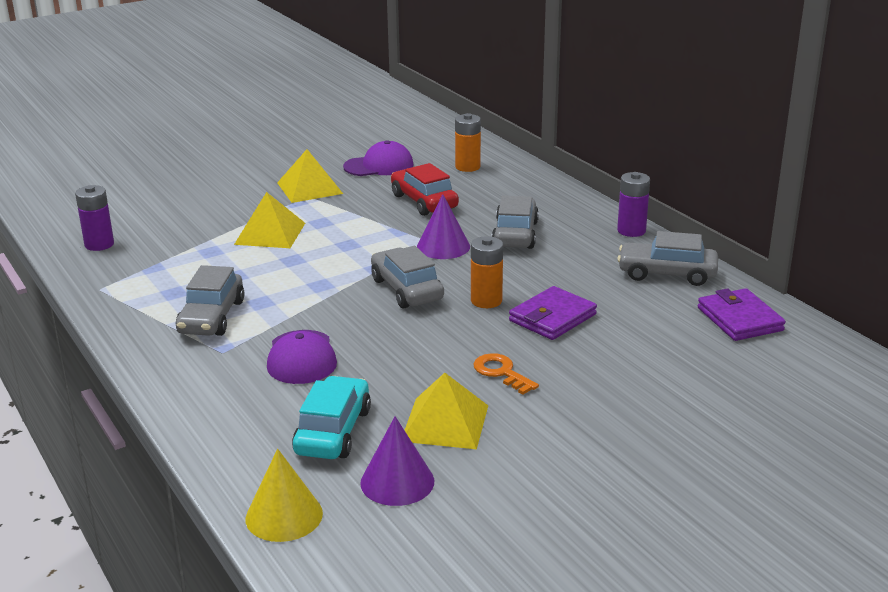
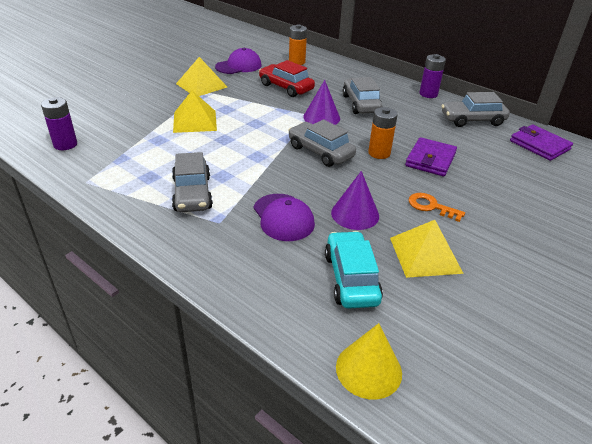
camera: 20 degrees left, 10 degrees up
(397, 482) = (430, 315): purple cone -> purple cone (355, 214)

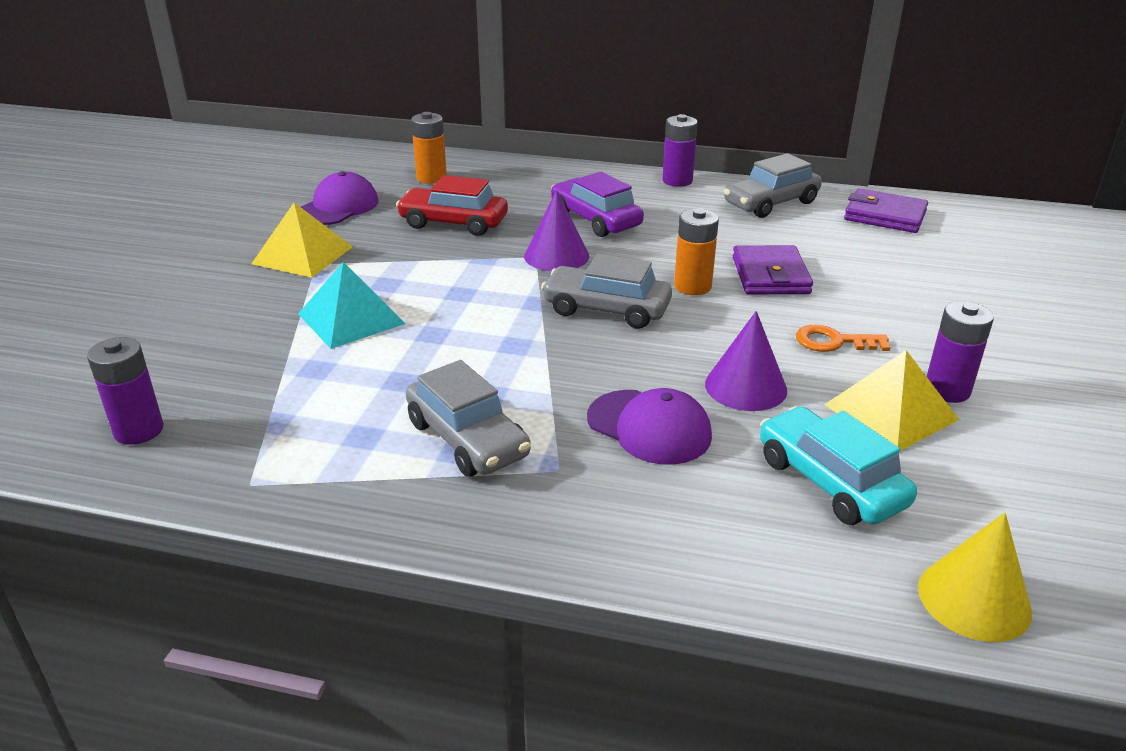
camera: 25 degrees left, 5 degrees down
(195, 121) = (351, 318): yellow pyramid -> turquoise pyramid
(361, 104) = (595, 219): grey car -> purple car
(473, 255) = (947, 390): none -> purple battery

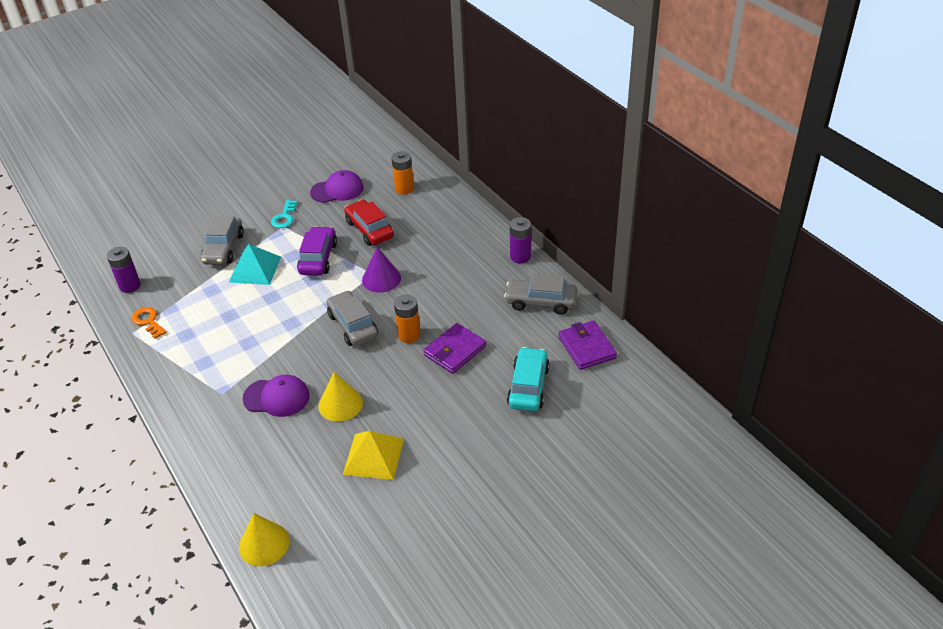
camera: 45 degrees right, 10 degrees up
(303, 255) = (284, 217): yellow pyramid -> turquoise key
(467, 439) = (213, 359): grey car -> grey car (224, 248)
(595, 219) = (434, 263): purple car -> purple car (318, 258)
(649, 427) = (276, 397): purple cap -> purple cap turned 75 degrees counterclockwise
(745, 387) = (340, 404): purple cone -> yellow cone
(830, 481) = (297, 467): turquoise car -> turquoise car (528, 386)
(834, 342) = (415, 407): orange key -> orange key (148, 321)
(947, 390) = (415, 464): purple battery -> none

